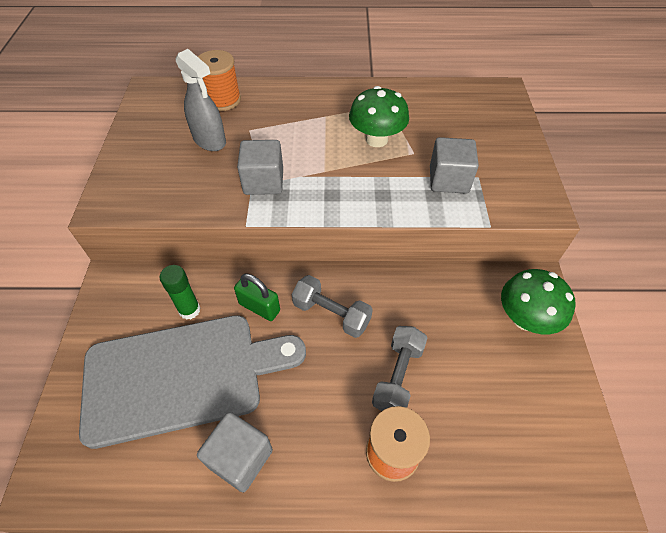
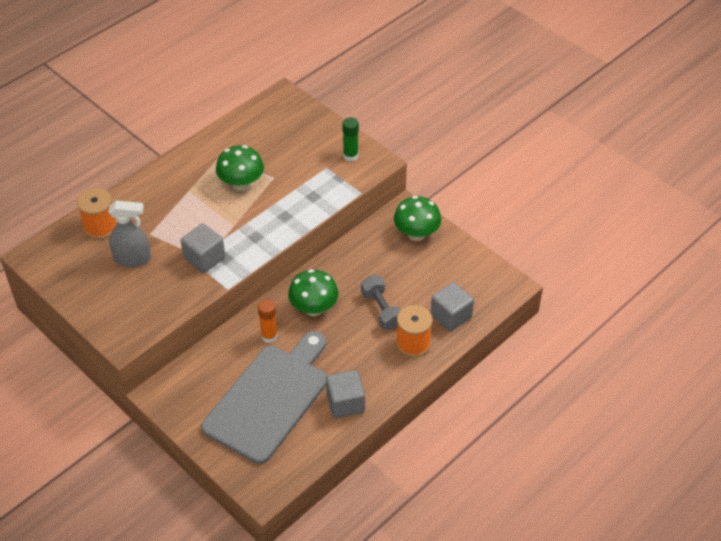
camera: 45 degrees left, 5 degrees down
(189, 310) = (230, 369): green glue stick -> green glue stick (350, 156)
(259, 307) = (269, 336): green padlock -> orange glue stick
(331, 314) = (314, 308): grey dumbbell -> green mushroom
(448, 180) = (312, 181): grey cube -> grey cube (451, 316)

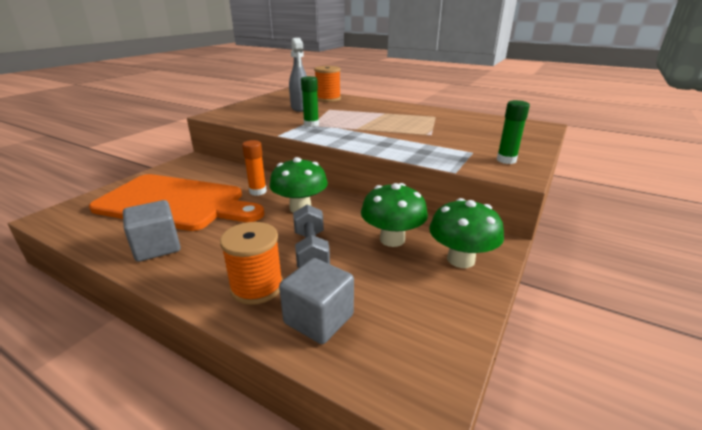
camera: 75 degrees right, 20 degrees down
(204, 258) = (311, 124): grey cube -> green glue stick
(241, 184) = (409, 125): green mushroom -> green mushroom (392, 239)
(269, 399) = (175, 203): grey cutting board -> orange cutting board
(381, 310) = (311, 251): grey dumbbell -> grey dumbbell turned 60 degrees counterclockwise

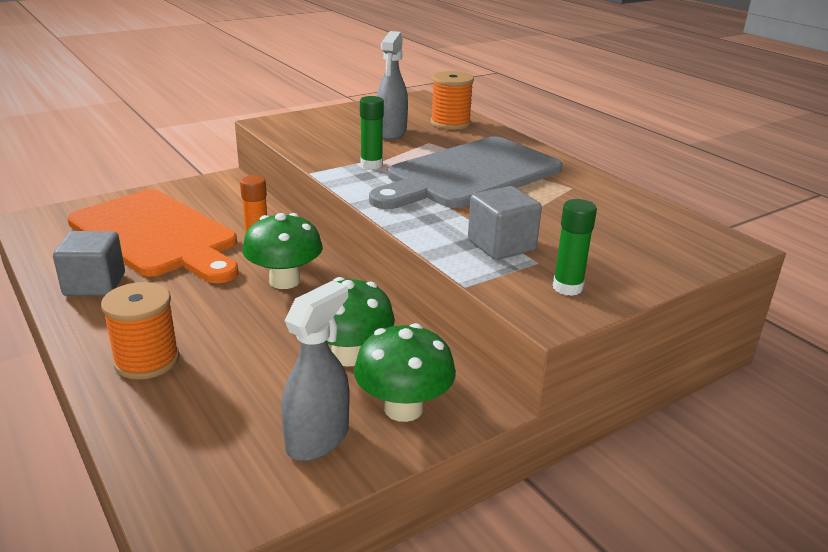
camera: 25 degrees right, 0 degrees up
(311, 251) = (240, 339): grey dumbbell -> none
(319, 319) = (172, 416): grey cube -> grey cube (501, 245)
(374, 119) = (469, 174): none -> grey cutting board
(434, 296) = (318, 439): none -> grey spray bottle

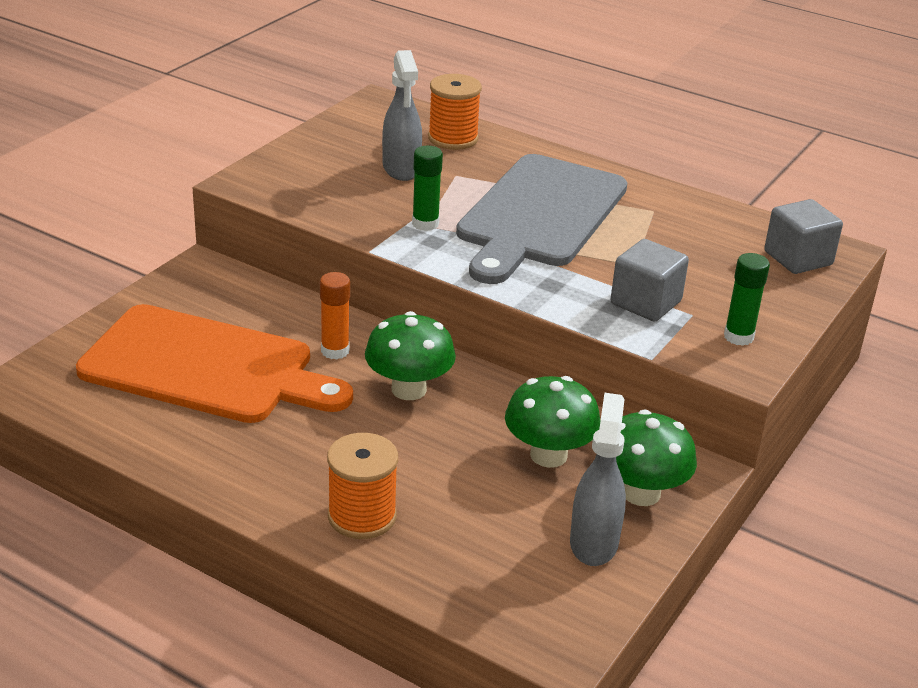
camera: 25 degrees left, 5 degrees up
(94, 284) = (207, 448): grey cube -> grey cube (798, 258)

